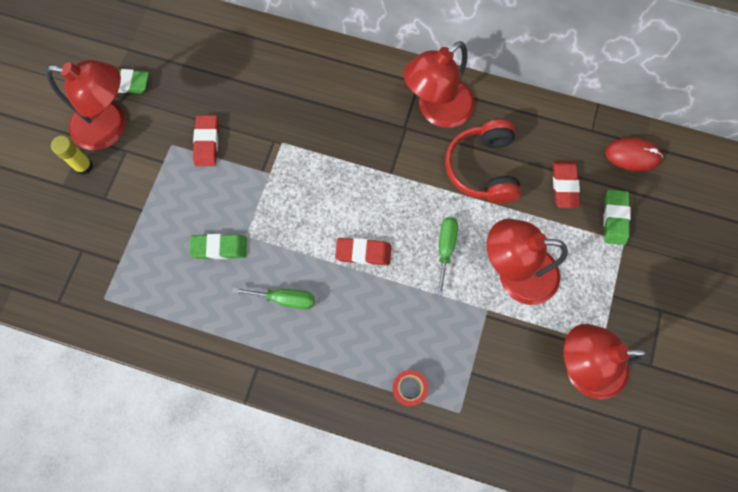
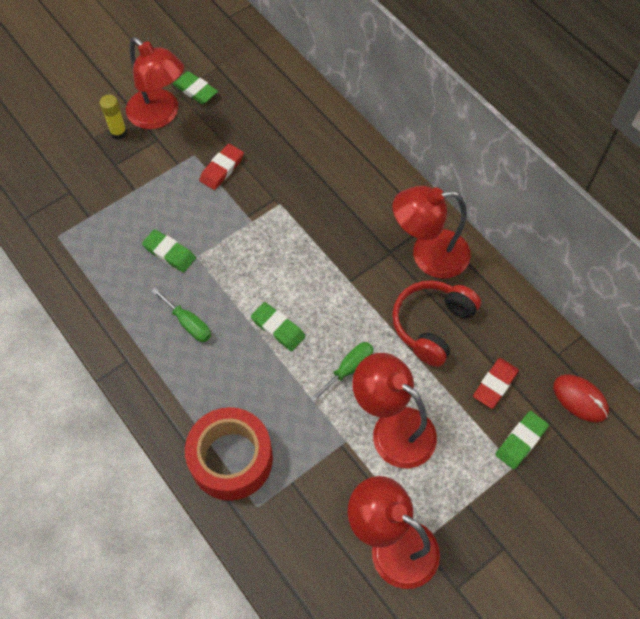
camera: 35 degrees right, 10 degrees down
(363, 252) = (278, 328): red eraser -> green eraser
(409, 388) = (231, 459): red tape -> red tape, size x2.36

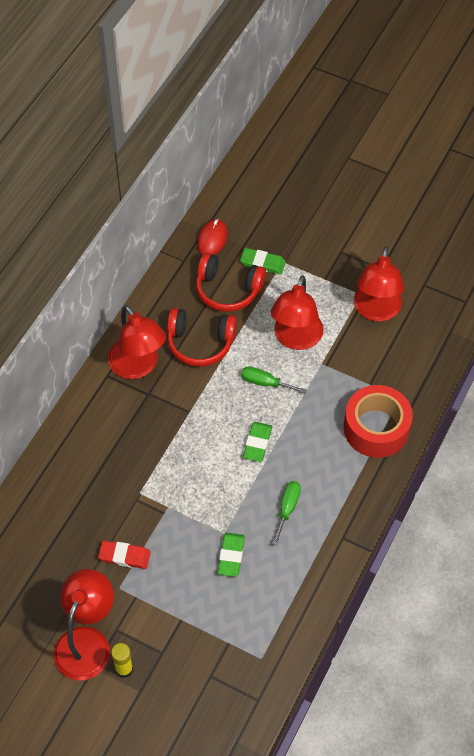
camera: 115 degrees left, 5 degrees down
(195, 90) = (41, 625): green eraser -> none
(495, 384) = (228, 290): red eraser -> red headphones

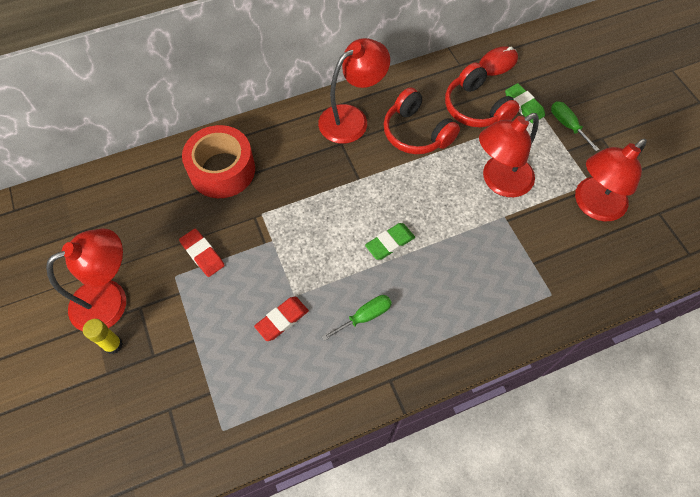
camera: 40 degrees right, 5 degrees up
(138, 367) = (352, 119): red lamp -> red lamp turned 135 degrees counterclockwise
(231, 556) = (282, 320): green eraser -> red eraser
(265, 383) = (441, 199): green screwdriver -> green screwdriver (567, 125)
(376, 428) = (506, 306): red tape -> red tape (222, 170)

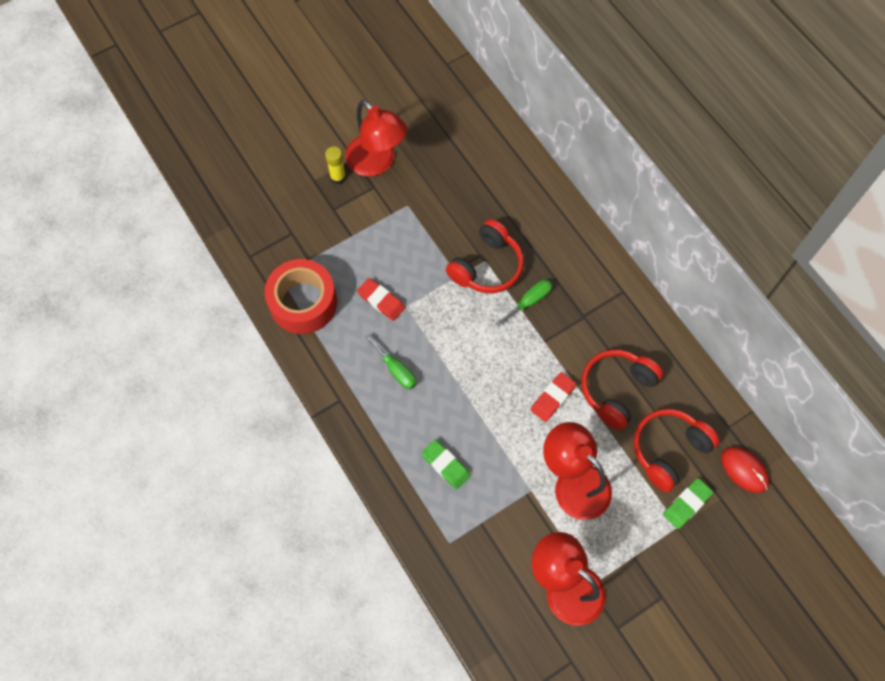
camera: 80 degrees right, 5 degrees up
(202, 254) = (432, 221): red eraser -> red eraser (553, 398)
(222, 170) = (525, 215): red tape -> red tape (303, 302)
(268, 213) = (487, 266): none -> red headphones
(352, 119) = (618, 322): red lamp -> none
(390, 243) = (476, 381): green eraser -> green eraser (445, 465)
(567, 125) = (670, 556): green screwdriver -> green screwdriver (529, 301)

